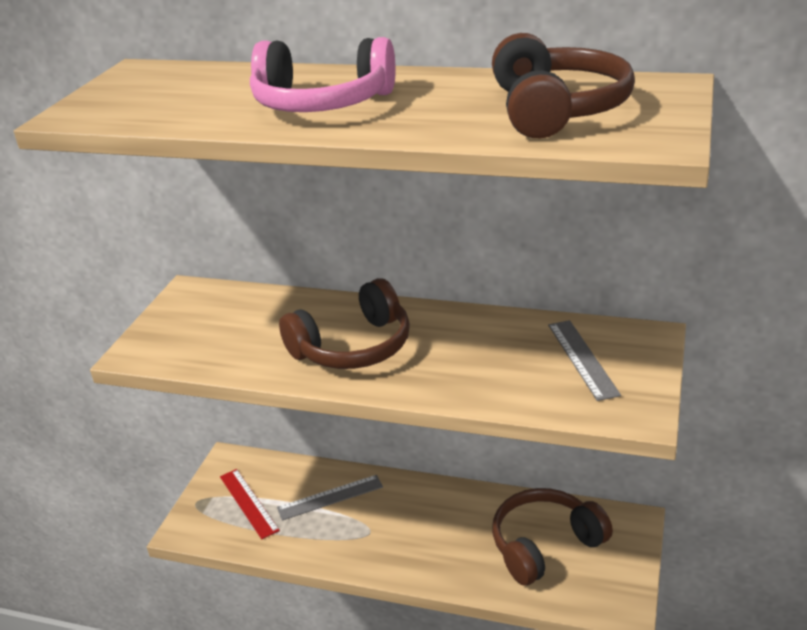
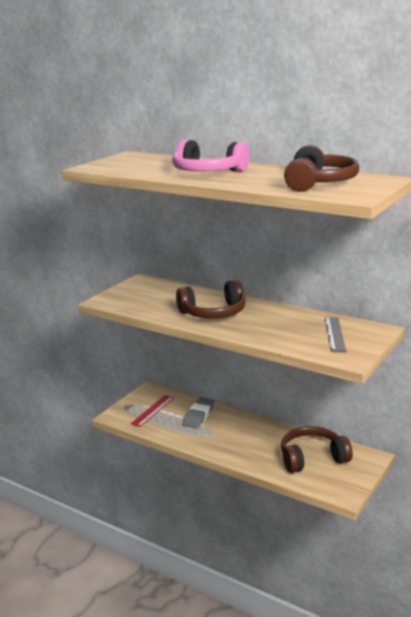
camera: 15 degrees right, 10 degrees down
(248, 503) = (152, 410): red ruler -> red ruler turned 45 degrees clockwise
(330, 497) = (199, 415): grey ruler -> grey eraser

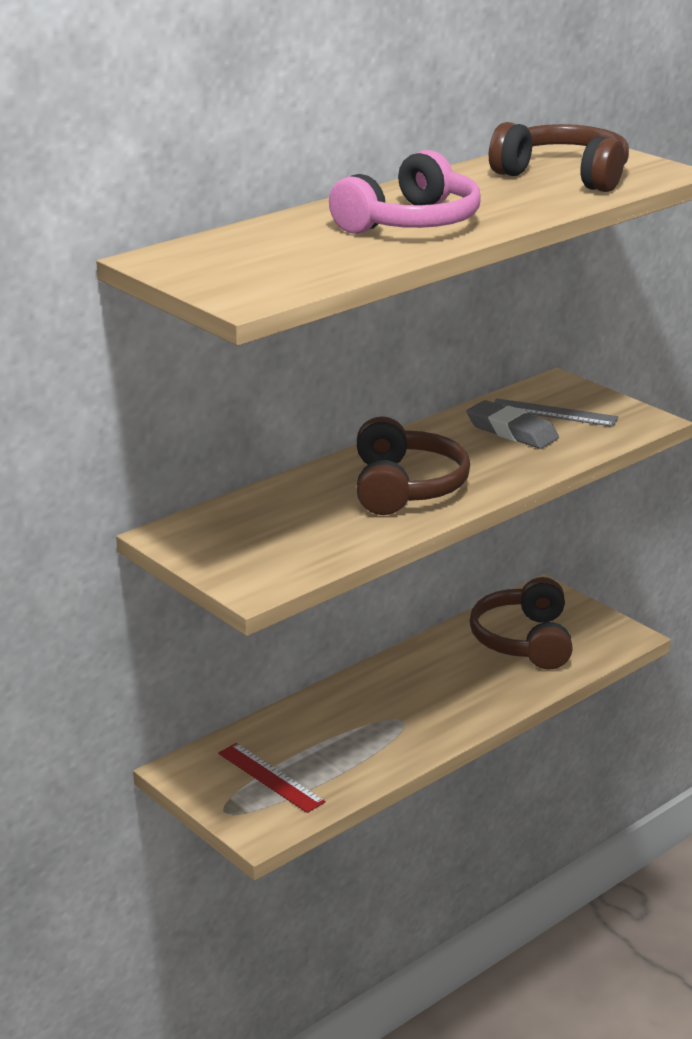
camera: 75 degrees left, 5 degrees up
(199, 415) = (326, 726): grey eraser -> grey eraser (511, 431)

